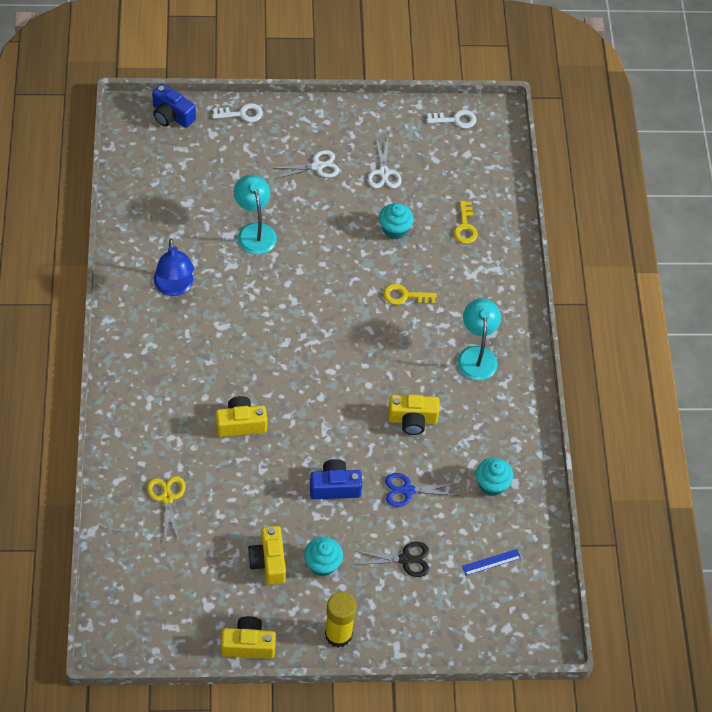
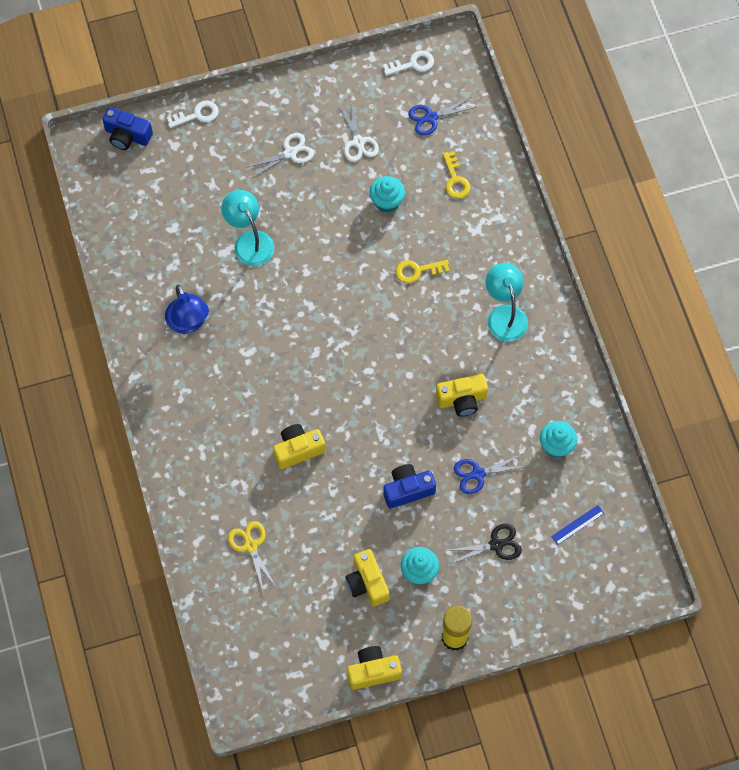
camera: 10 degrees left, 10 degrees up
(458, 169) = (431, 117): none -> blue scissors

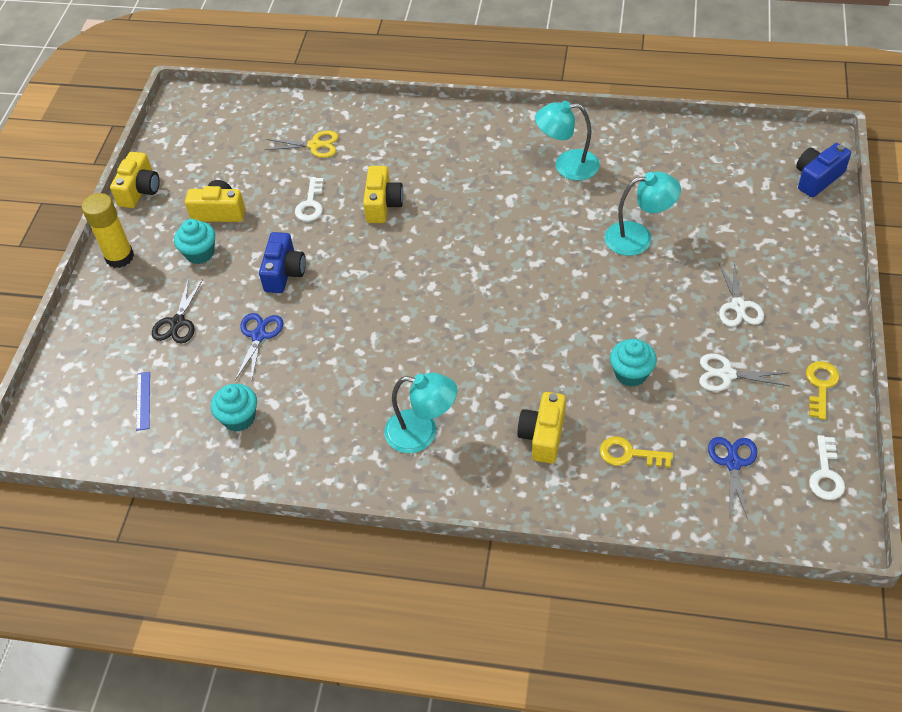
camera: 120 degrees right, 15 degrees down
(189, 323) = (567, 165): blue lamp -> turquoise lamp
(197, 115) = (824, 241): white key -> white key (311, 204)
(417, 270) = (525, 370): yellow key -> yellow key (821, 386)
(462, 400) = (347, 353): yellow camera -> yellow camera (543, 436)

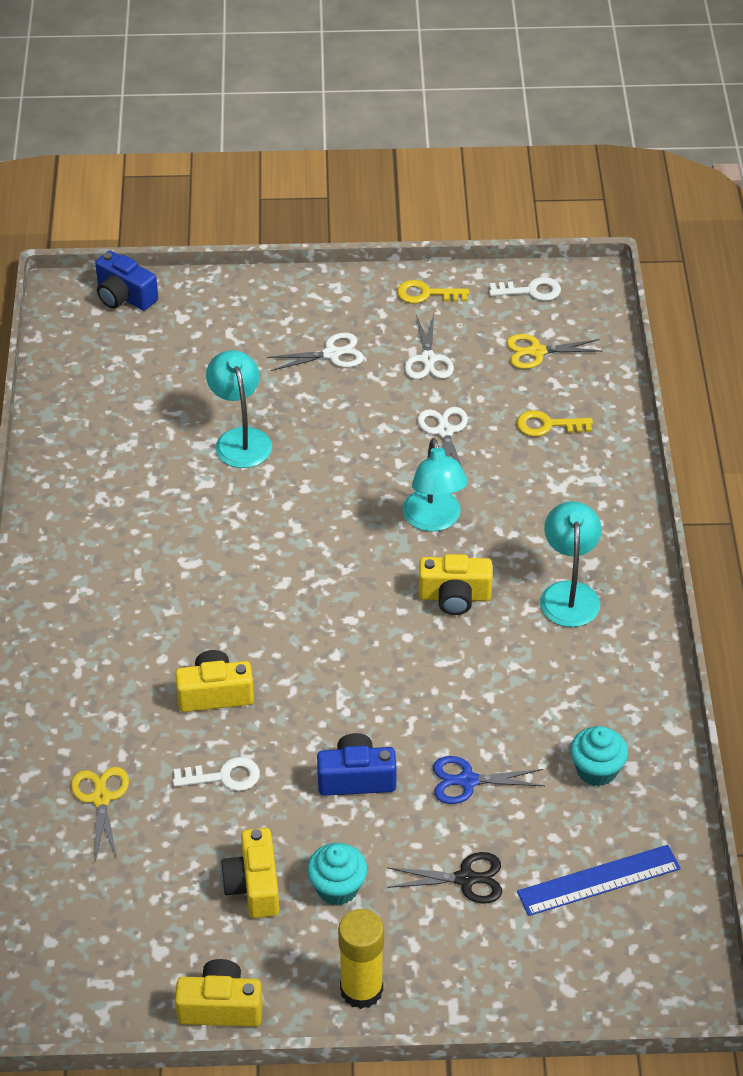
camera: 105 degrees left, 5 degrees down
(143, 400) = (599, 880): blue ruler -> blue ruler, size x1.78
(543, 436) = (544, 493): yellow camera -> yellow camera (454, 596)
(567, 165) = (121, 514): turquoise lamp -> turquoise lamp (434, 520)
(629, 454) = (548, 425): yellow key -> yellow key turned 90 degrees clockwise
(631, 374) = (444, 431): turquoise cupcake -> white scissors
(733, 463) = (536, 352): blue scissors -> yellow scissors

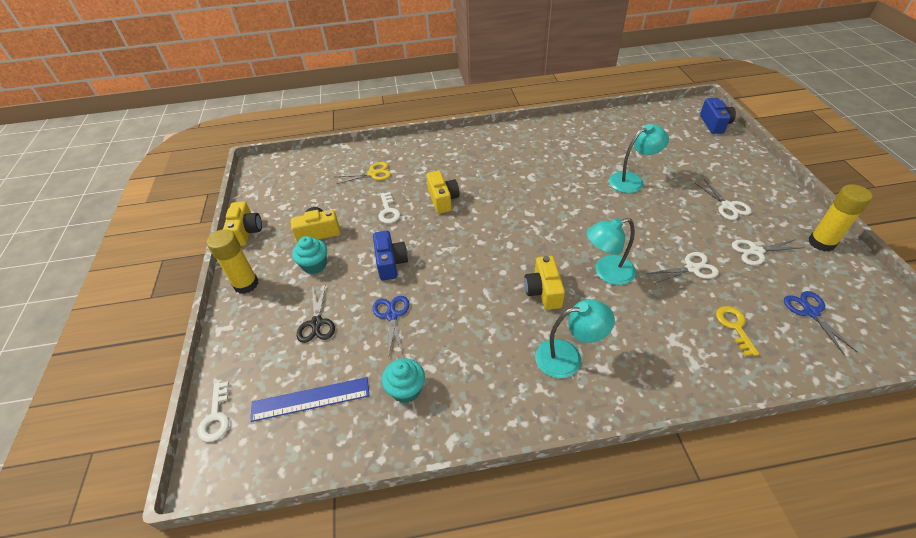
camera: 85 degrees right, 0 degrees up
(124, 296) = (714, 124): blue camera -> blue camera turned 150 degrees clockwise
(426, 294) = (821, 243): yellow key -> yellow glue stick
(530, 291) = (877, 301): white key -> white key (216, 416)
(536, 352) = (810, 312): yellow scissors -> blue scissors
(599, 880) = (310, 399): blue ruler -> blue ruler turned 75 degrees counterclockwise

